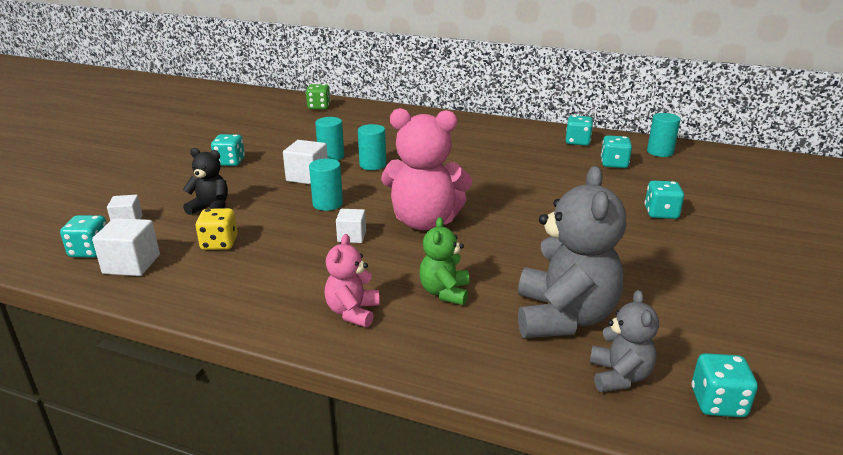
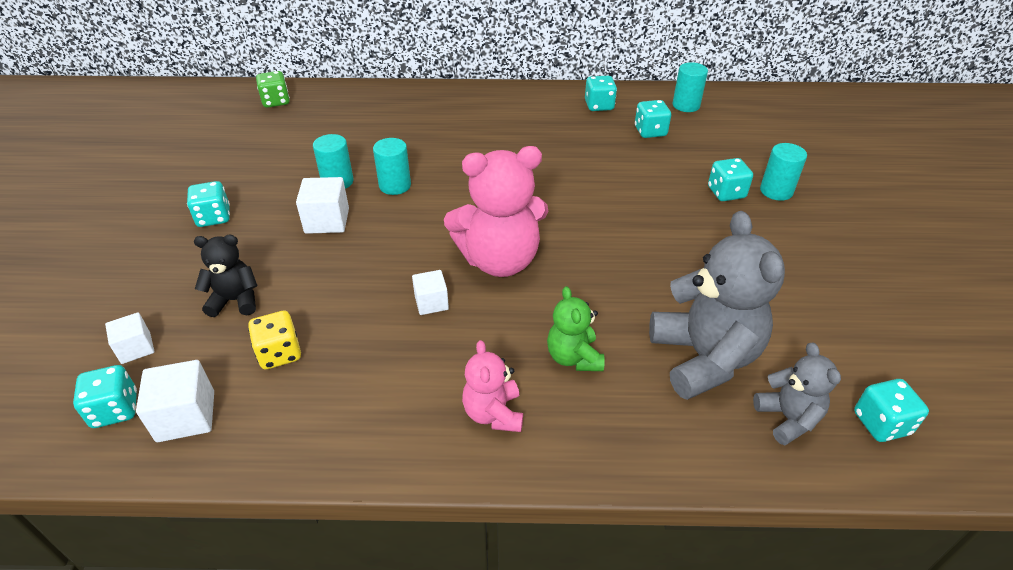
camera: 20 degrees left, 15 degrees up
(327, 204) = (376, 259): turquoise cylinder -> turquoise cylinder (776, 191)

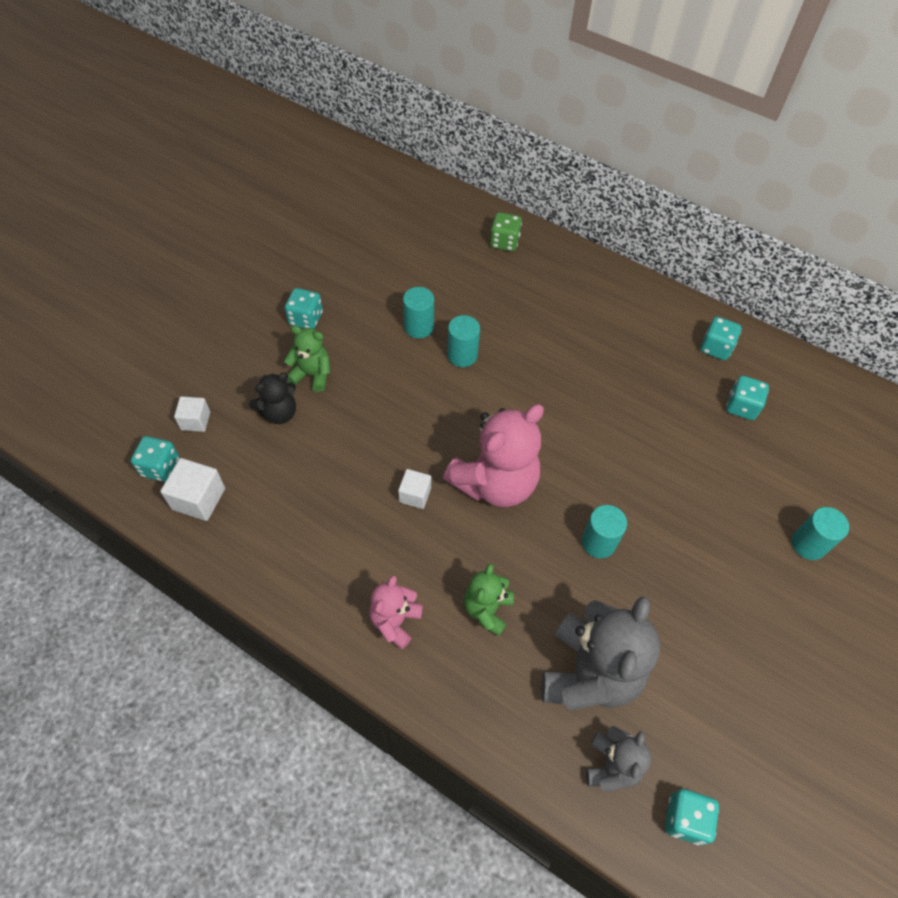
camera: 30 degrees right, 15 degrees up
(235, 300) = (279, 413): black teddy bear -> black teddy bear turned 120 degrees clockwise
(251, 256) = (312, 374): none -> green teddy bear
(276, 101) = (422, 203): green dice -> green dice (504, 242)
(279, 353) = (283, 480): yellow dice -> none
(327, 221) = (386, 367): white cube -> none
(499, 260) = (495, 483): pink teddy bear -> pink teddy bear turned 60 degrees counterclockwise
(686, 105) = (808, 390): turquoise cylinder -> turquoise cylinder (598, 542)
(726, 193) = (755, 519): turquoise dice -> none

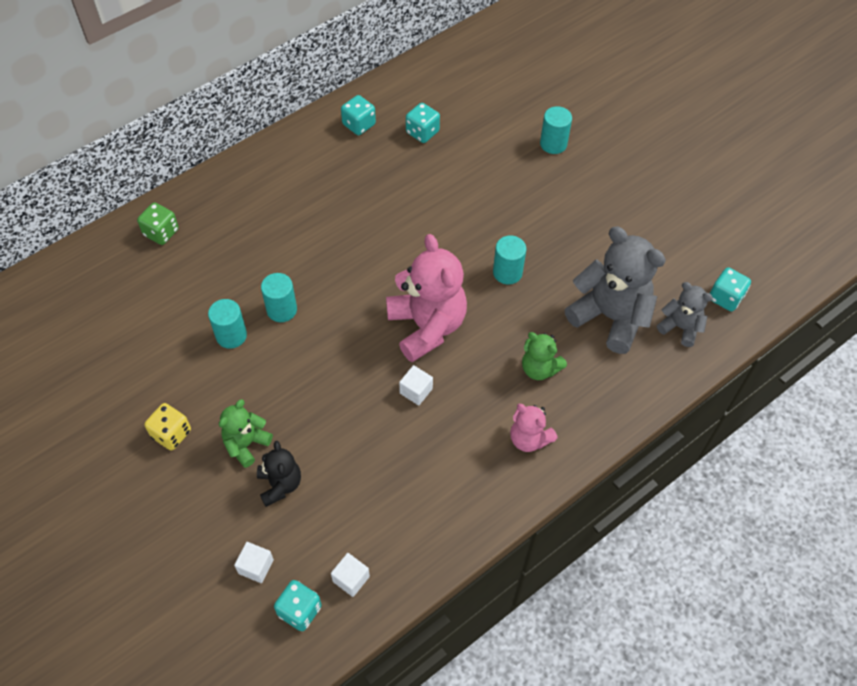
camera: 70 degrees left, 0 degrees up
(199, 499) = (351, 579): white cube -> white cube, size x0.65
(306, 319) = (171, 434): turquoise dice -> yellow dice

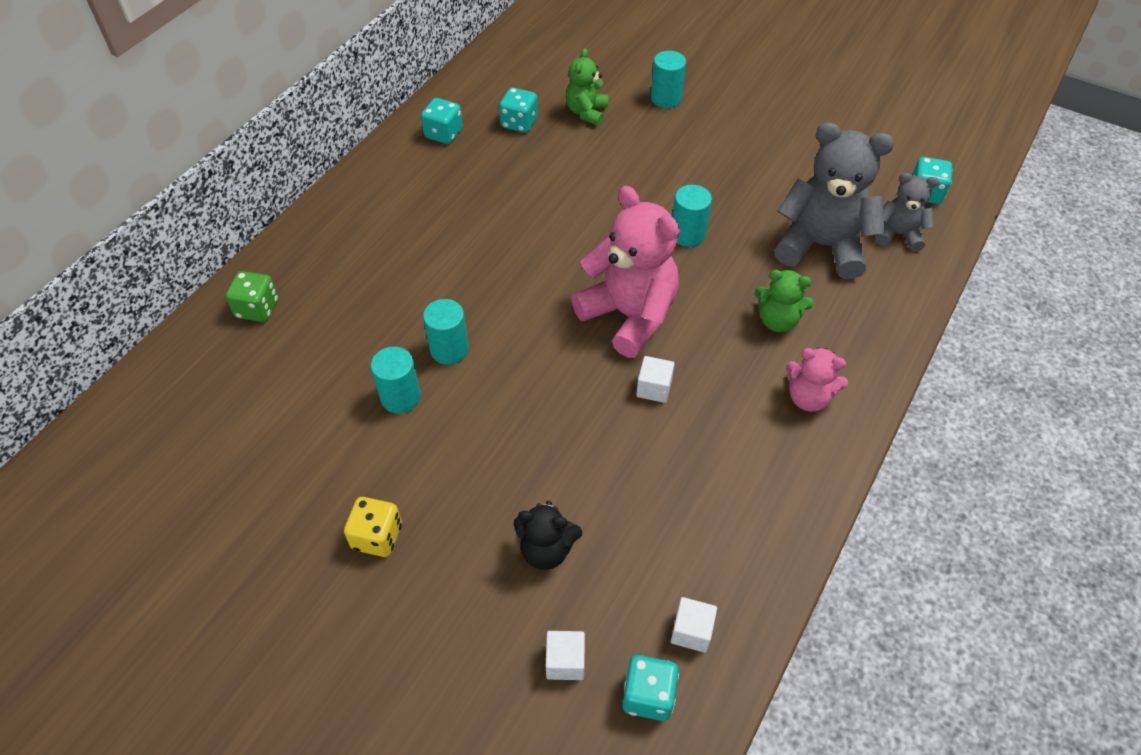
camera: 20 degrees left, 5 degrees down
(246, 444) = (480, 516): green teddy bear -> green teddy bear (586, 112)
(280, 484) = (546, 550): black teddy bear -> black teddy bear turned 135 degrees clockwise

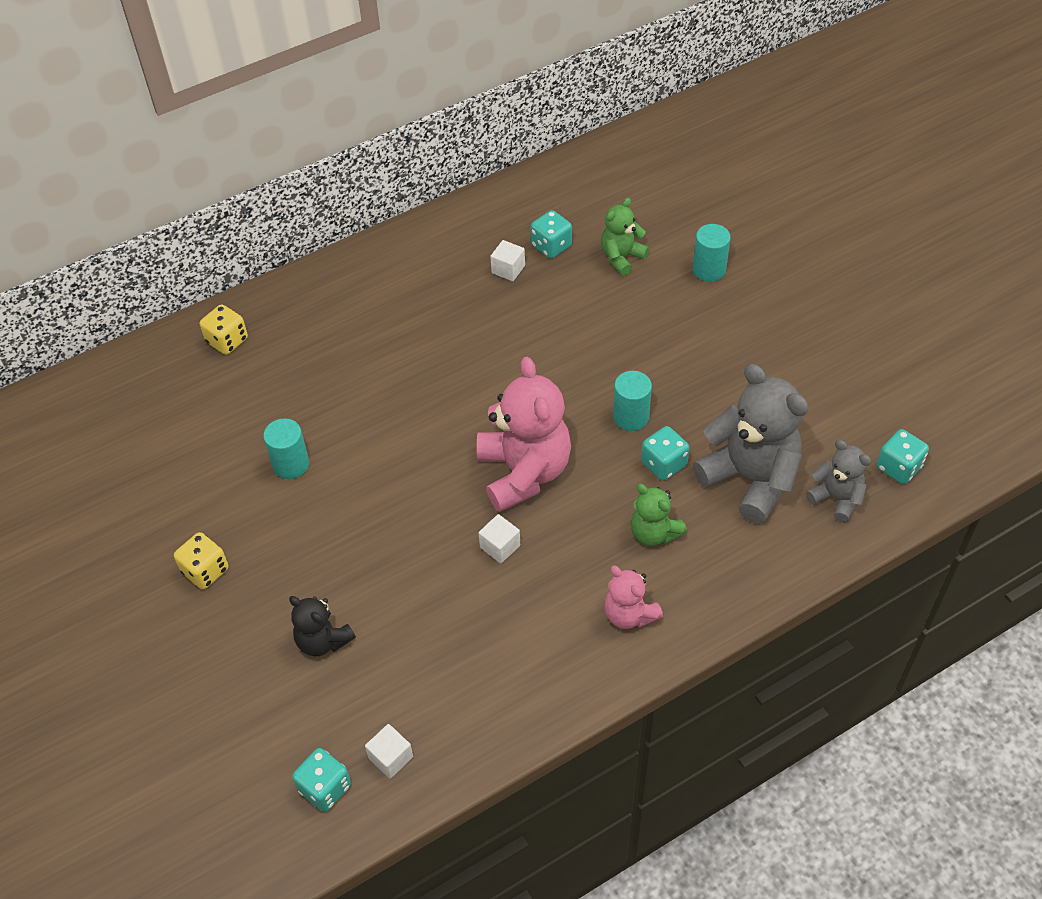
camera: 30 degrees right, 0 degrees up
(257, 309) = (227, 341): green dice -> yellow dice
(443, 134) = (476, 232): turquoise dice -> turquoise dice (663, 464)
(449, 349) = (354, 439): turquoise cylinder -> none
(565, 661) = (281, 732): white cube -> white cube (508, 269)

